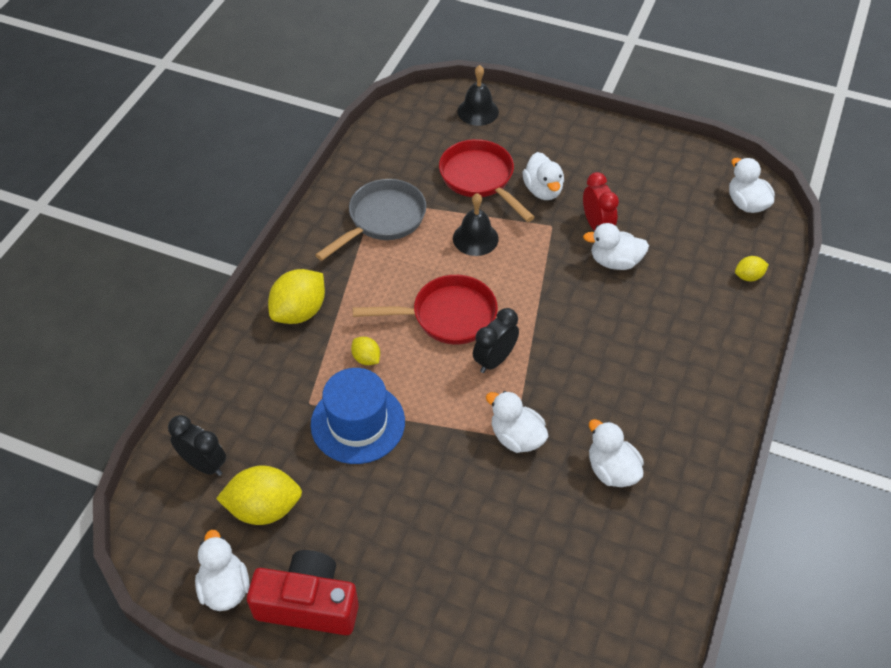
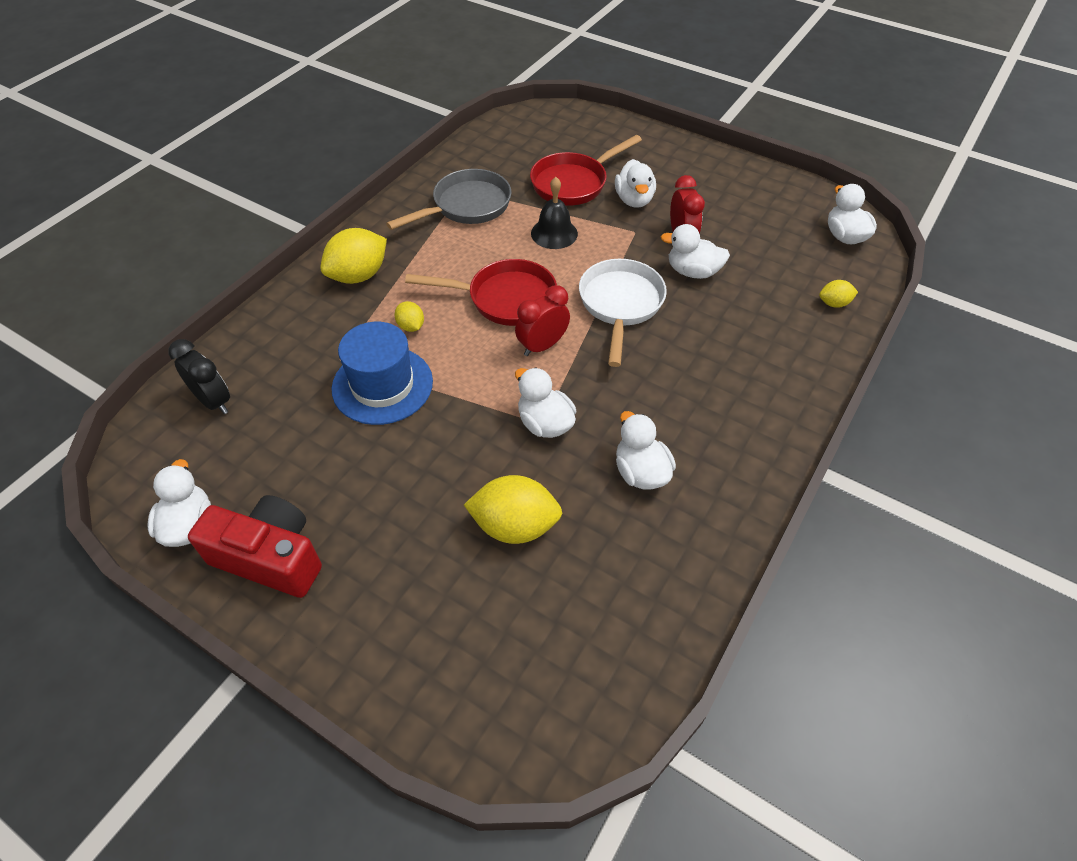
camera: 10 degrees right, 0 degrees up
(264, 508) = (258, 453): yellow lemon -> yellow lemon (514, 526)
(478, 111) = (587, 127): black bell -> none
(480, 179) = (573, 183): red pan -> red pan turned 105 degrees counterclockwise
(494, 360) = (542, 346): black clock -> red clock
(556, 307) = (620, 305): none -> white pan

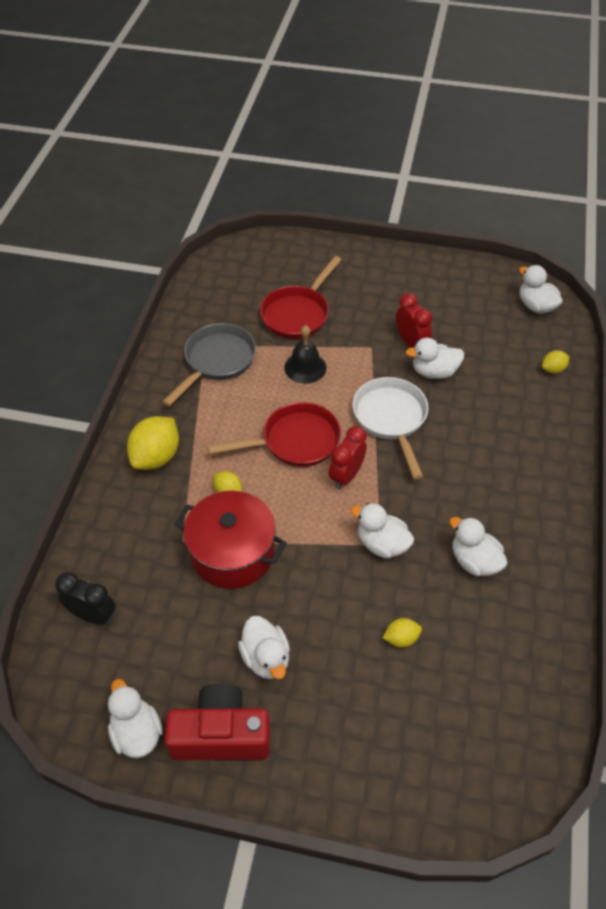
camera: 20 degrees left, 0 degrees up
(382, 385) = (232, 553): blue hat -> red pot
(514, 526) = (401, 638): yellow lemon -> yellow lemon, size x0.51
(634, 200) = (356, 317): white duck -> white duck (266, 658)

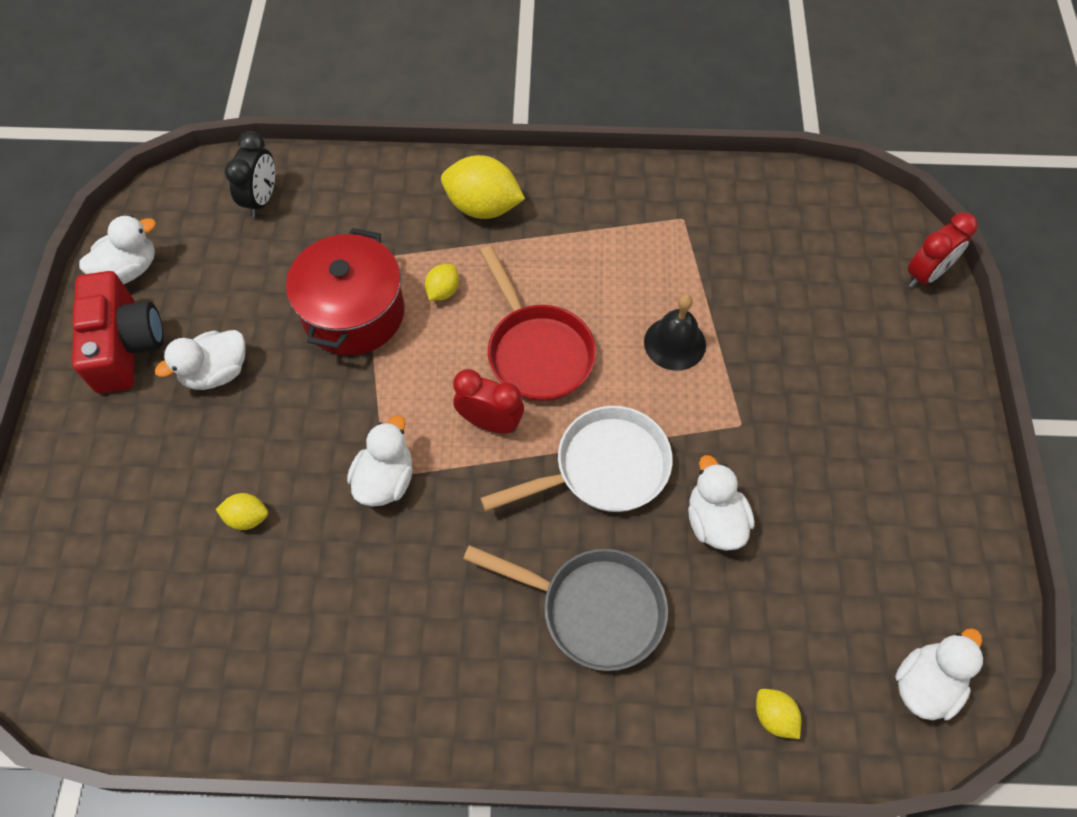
camera: 80 degrees right, 10 degrees up
(217, 362) = (656, 237): grey pan -> grey pan (593, 609)
(298, 314) = (780, 317): red pan -> none
(401, 638) = (247, 517): yellow lemon -> yellow lemon turned 60 degrees counterclockwise
(411, 342) = (769, 481): red clock -> red clock (925, 274)
(474, 561) = (371, 602): white duck -> none

